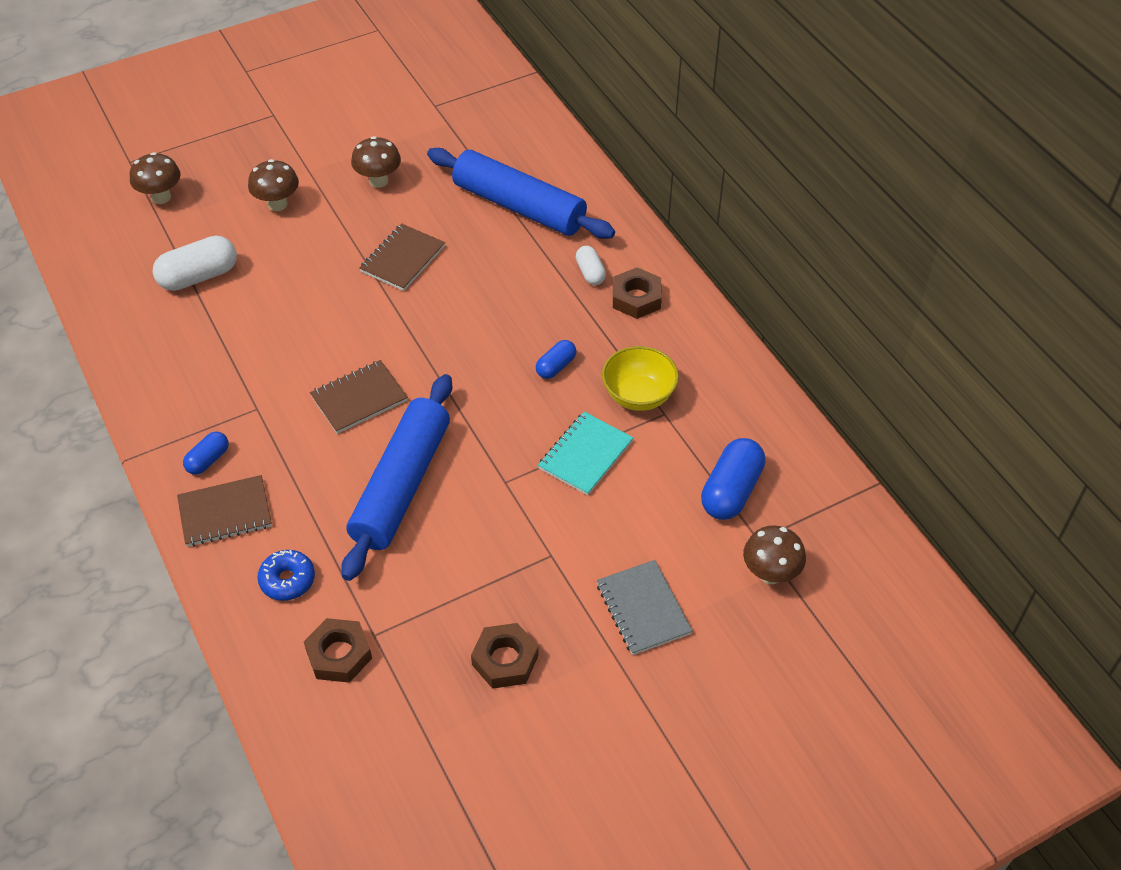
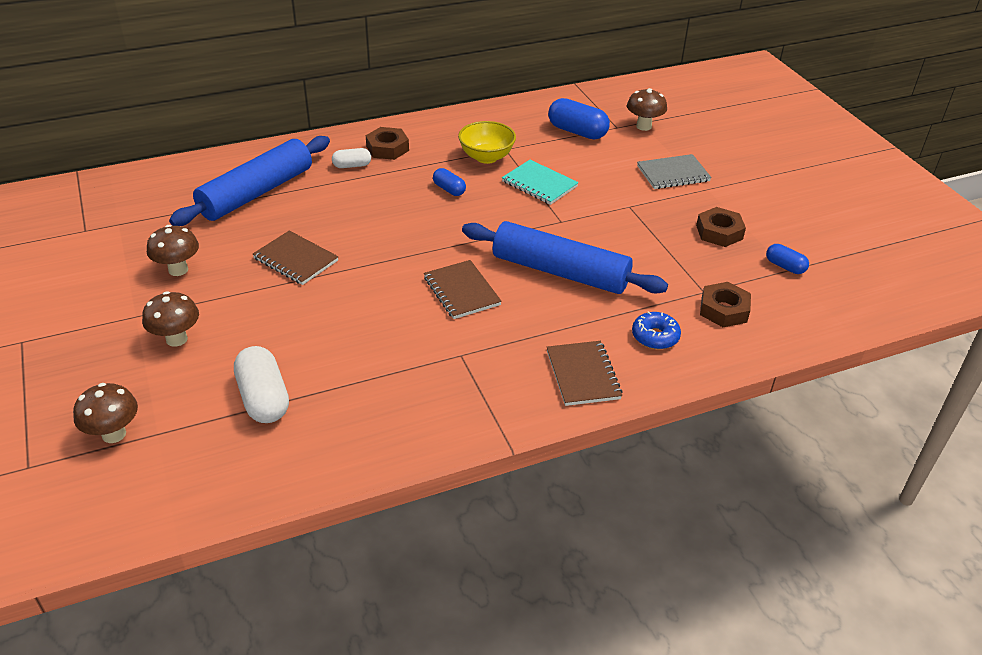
camera: 85 degrees left, 10 degrees down
(208, 460) = (519, 387): blue capsule -> blue capsule (785, 266)

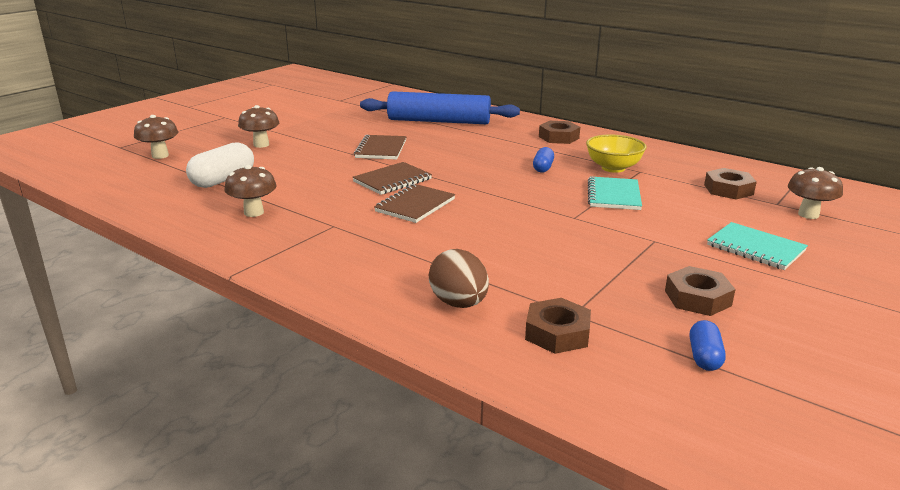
camera: 60 degrees right, 15 degrees down
(178, 270) = (329, 127): brown mushroom -> brown mushroom (254, 212)
(352, 165) = (517, 134): white capsule -> none
(560, 271) = (498, 235): blue rolling pin -> none
(577, 132) = (728, 189): blue capsule -> brown nut
(583, 375) = (359, 281): brown notebook -> brown notebook (392, 180)
(655, 337) = (459, 303): blue donut -> brown egg
(673, 174) = (755, 248): grey notebook -> turquoise notebook

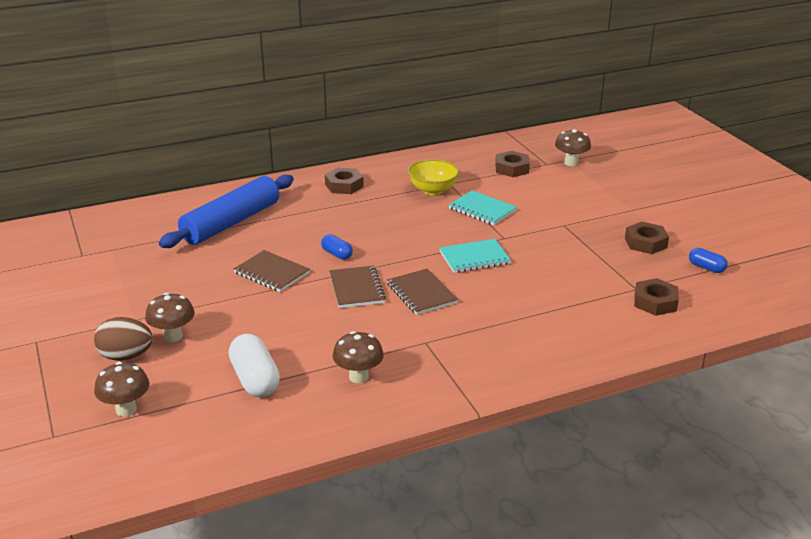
camera: 60 degrees left, 5 degrees up
(459, 303) = (596, 324): brown egg -> brown egg (126, 356)
(543, 168) = (402, 216): blue capsule -> blue capsule (337, 254)
(755, 248) = (600, 199): turquoise notebook -> turquoise notebook (474, 258)

